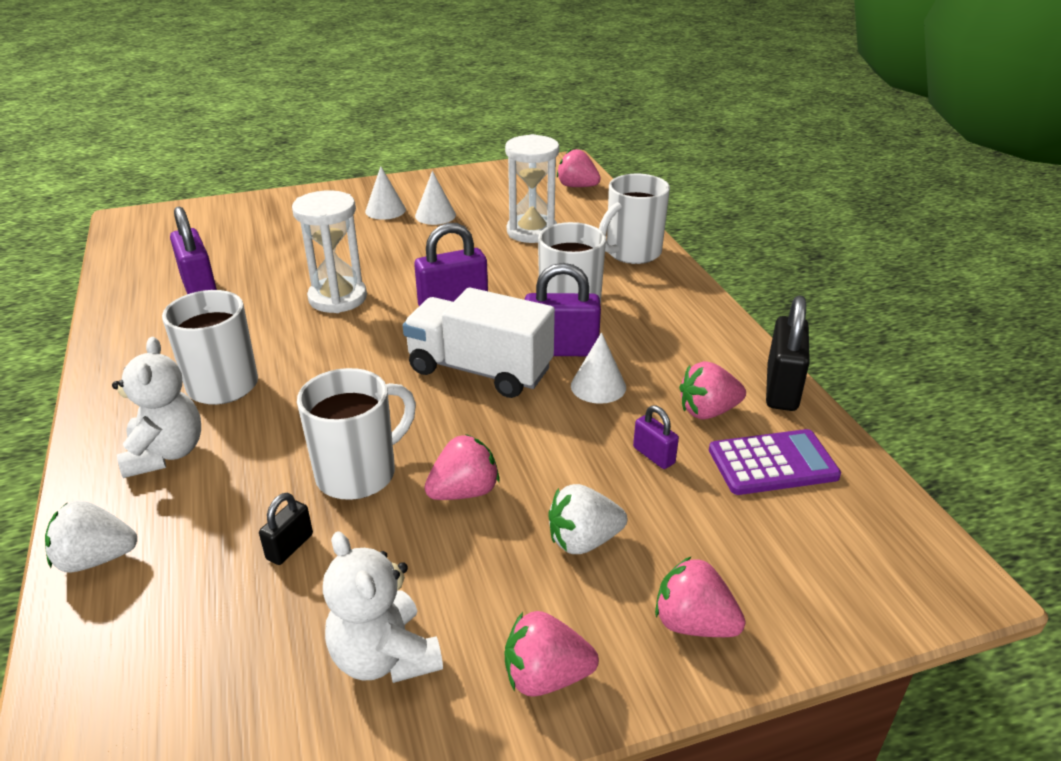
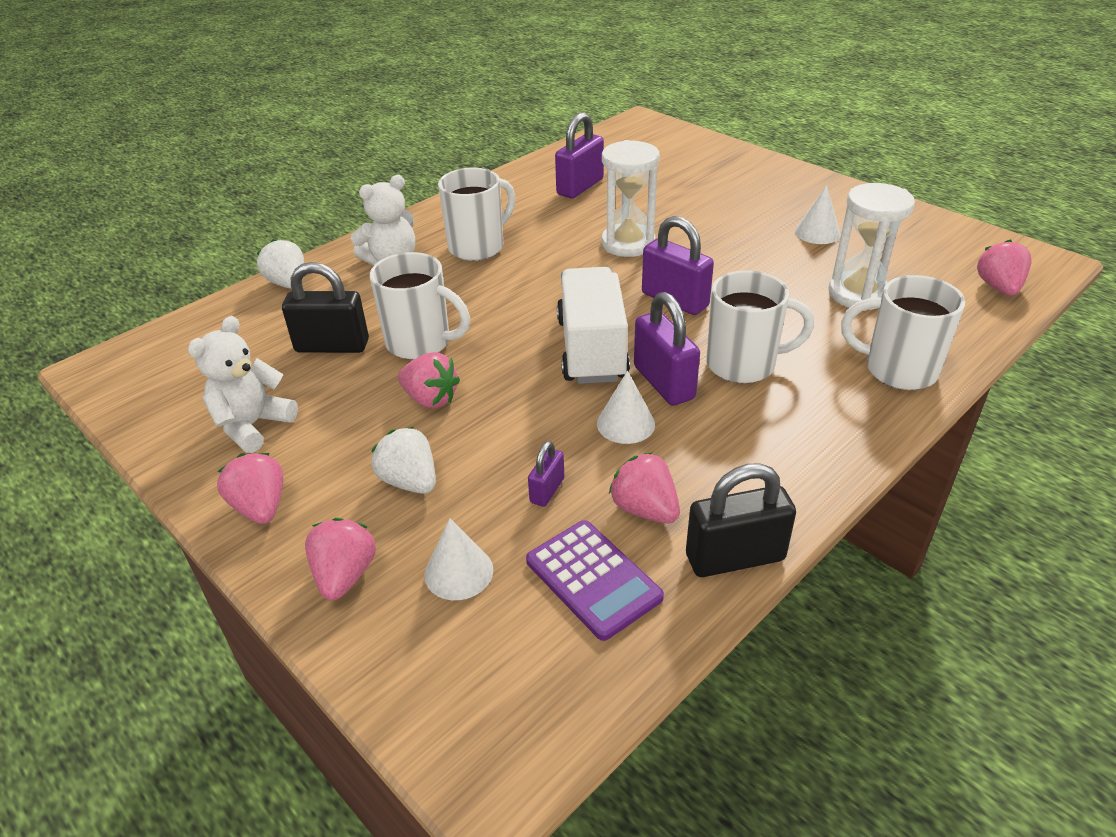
camera: 65 degrees right, 5 degrees up
(290, 547) = (332, 346): black padlock -> black padlock, size x1.88
(385, 210) = (792, 206): white cone -> white cone (458, 572)

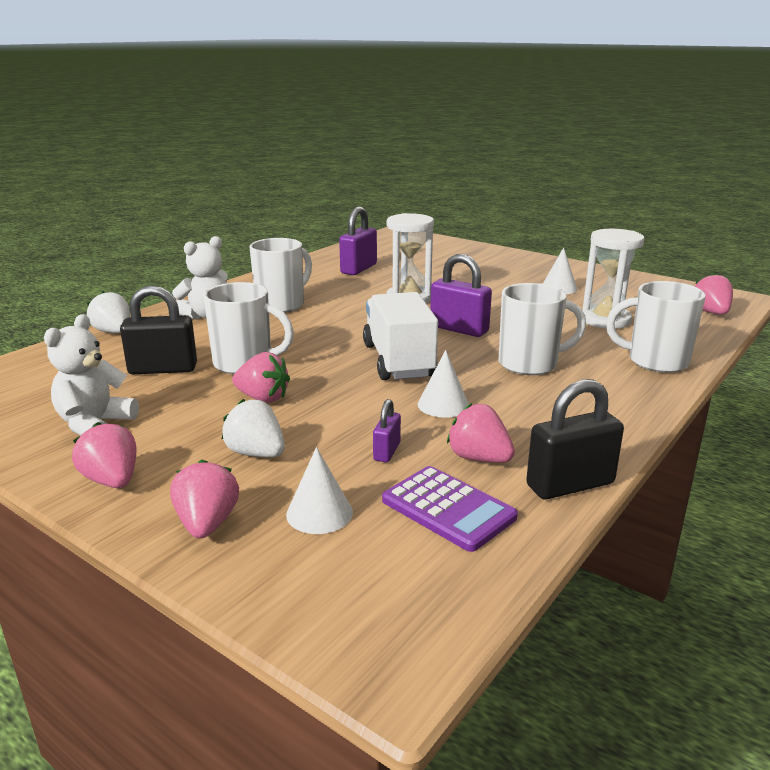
camera: 10 degrees left, 15 degrees down
(664, 382) = (467, 378): purple padlock -> none

